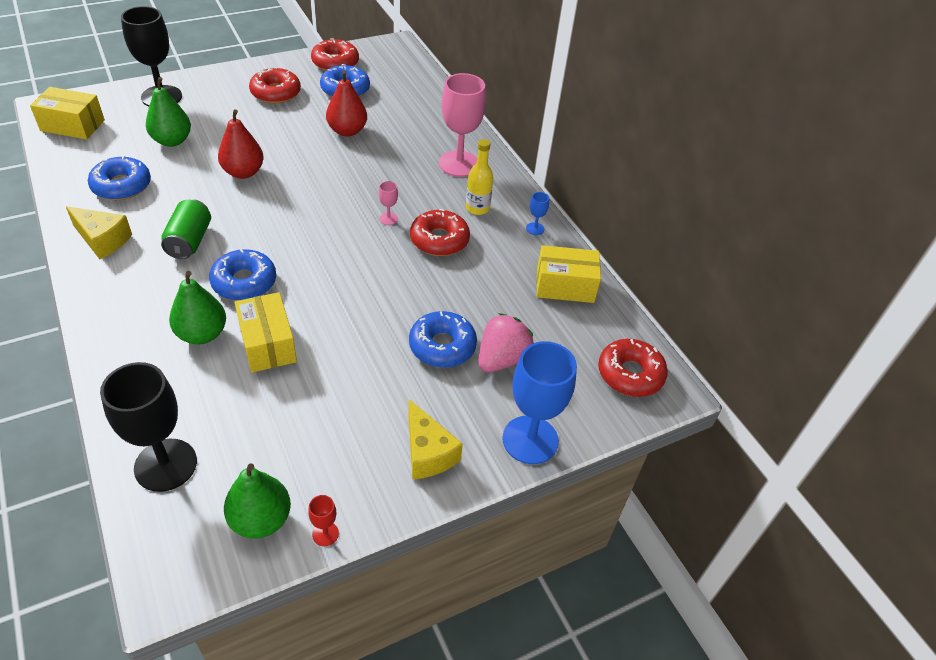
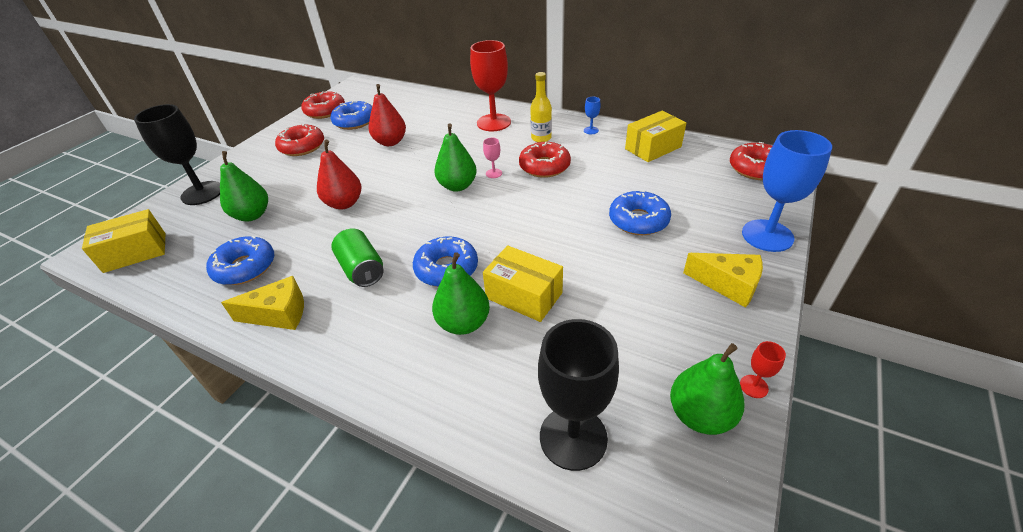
camera: 30 degrees left, 5 degrees down
(344, 212) = (457, 186): none -> green pear
(459, 164) = (493, 122): pink goblet -> red goblet
(502, 359) = (682, 205): pink strawberry -> none

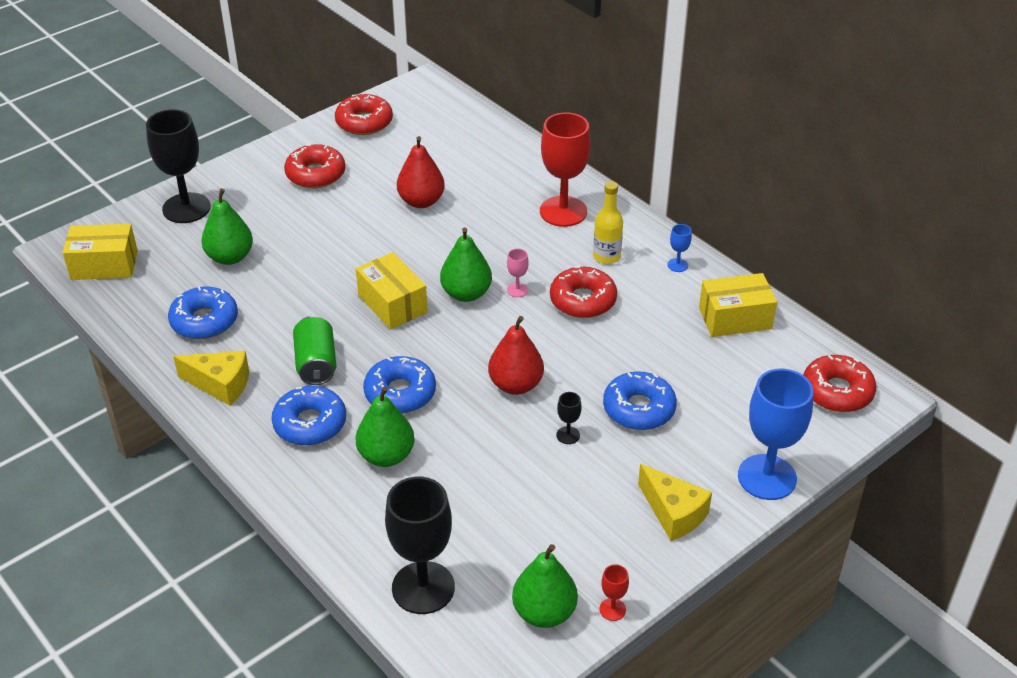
camera: 20 degrees right, 0 degrees up
(344, 203) = (331, 275): red pear -> red pear (515, 385)
(354, 121) = (393, 152): blue donut -> blue donut (310, 423)
(524, 295) = (460, 449): yellow box -> yellow box (392, 304)
(602, 255) = (568, 435): none -> black goblet

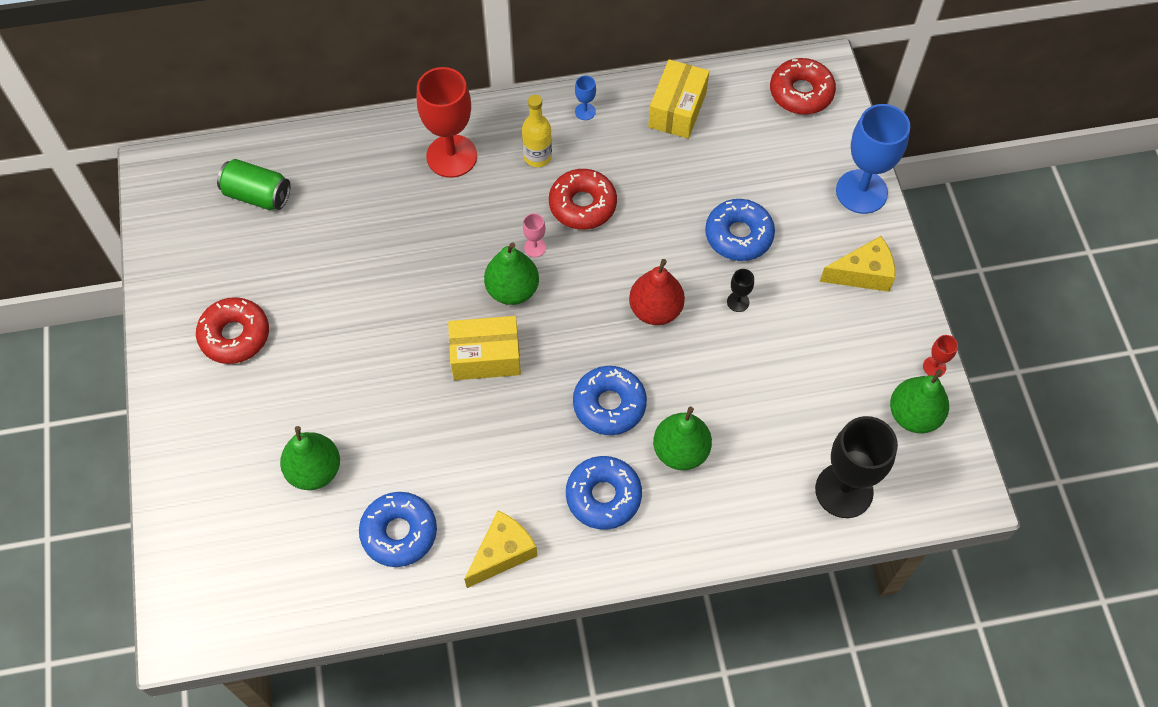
camera: 60 degrees left, 20 degrees up
(104, 265) = (240, 598): yellow box -> none
(186, 208) = (200, 481): black goblet -> none
(316, 363) = (526, 457): green can -> green can (257, 195)
(364, 122) = (180, 252): red donut -> none
(421, 201) = (350, 263): red pear -> none

